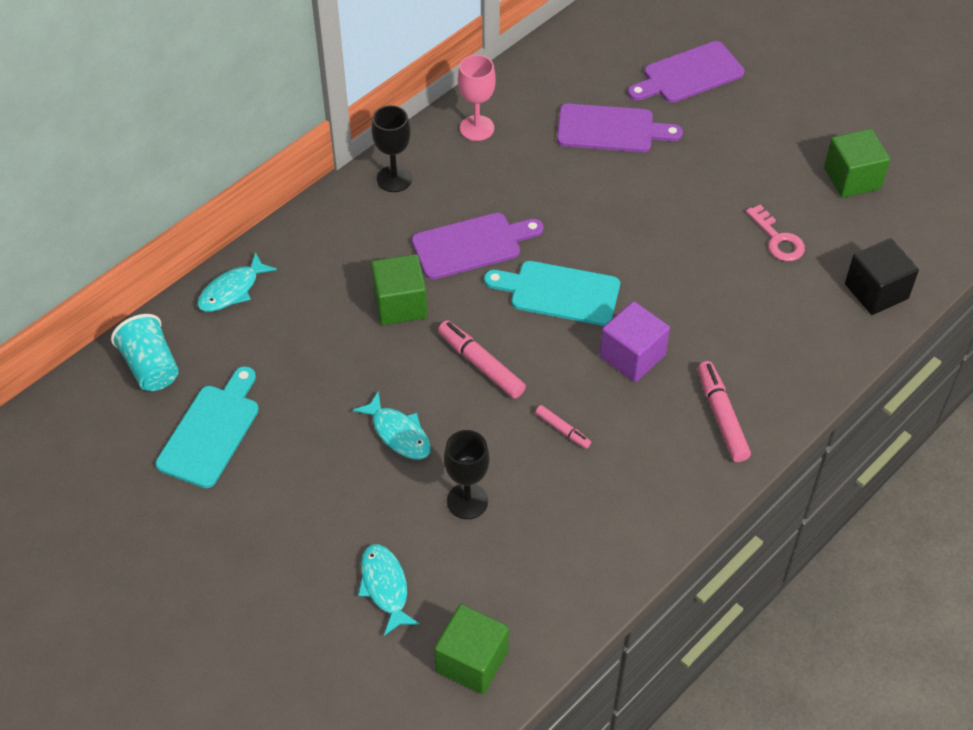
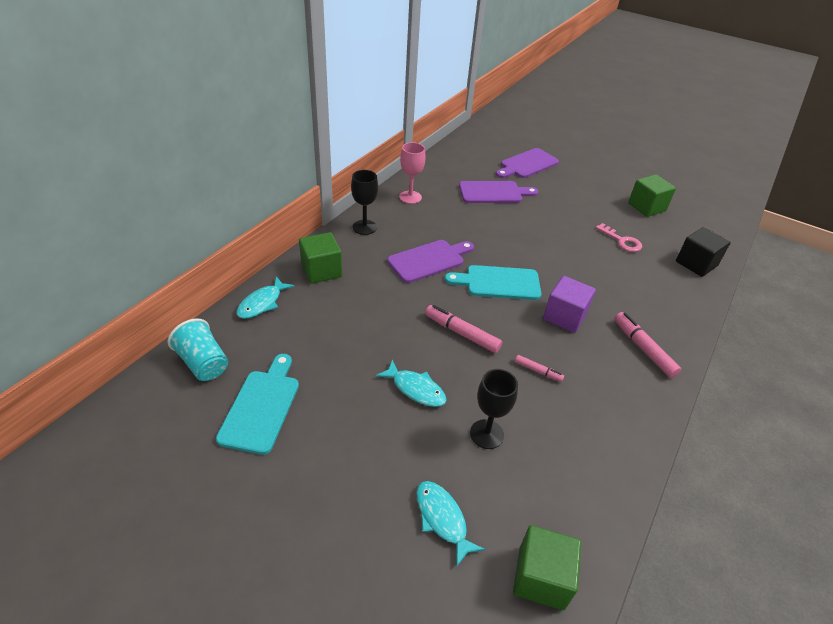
camera: 15 degrees left, 10 degrees down
(400, 304) = (390, 300): green cube -> green cube (321, 270)

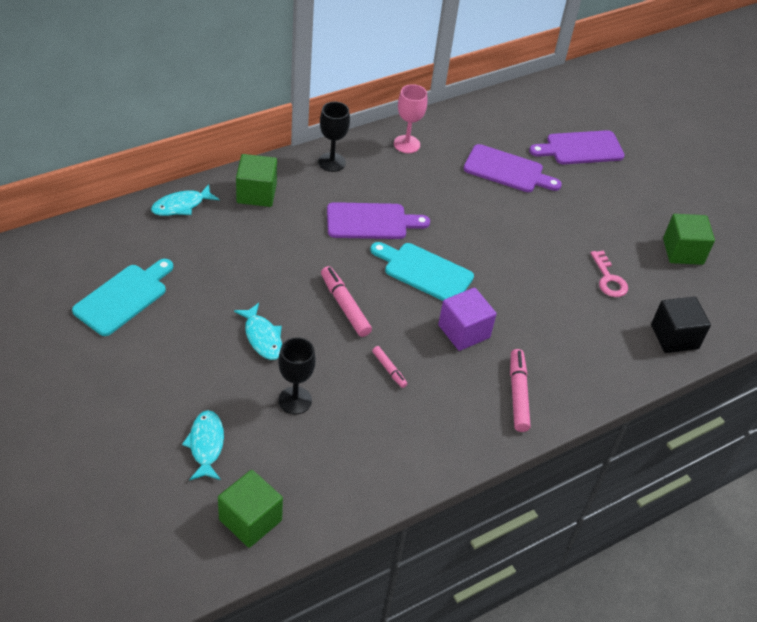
camera: 25 degrees right, 5 degrees up
(203, 363) = (99, 241): turquoise cup -> none

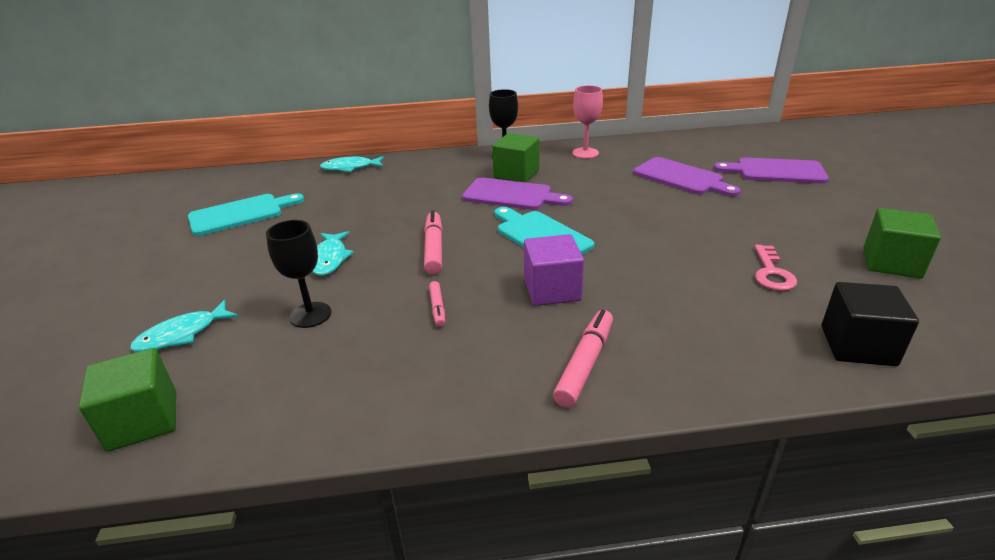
camera: 30 degrees right, 15 degrees down
(206, 445) = (182, 334): turquoise fish -> turquoise fish turned 150 degrees counterclockwise
(256, 193) = (420, 167): green cube -> green cube (516, 174)

